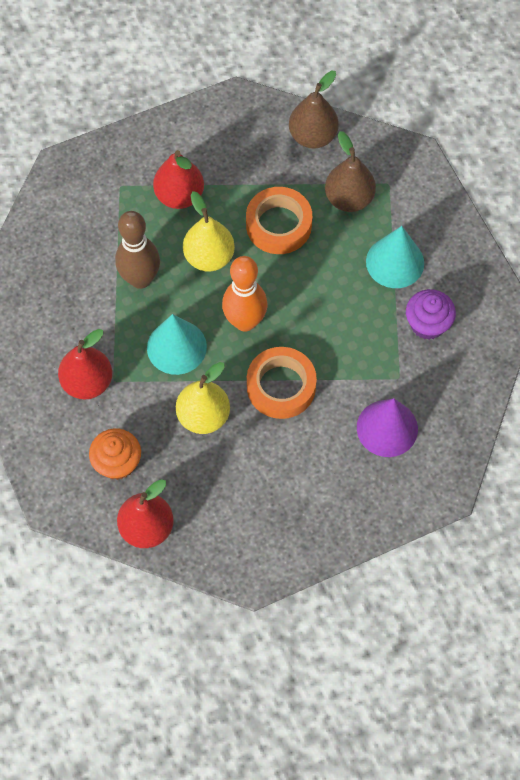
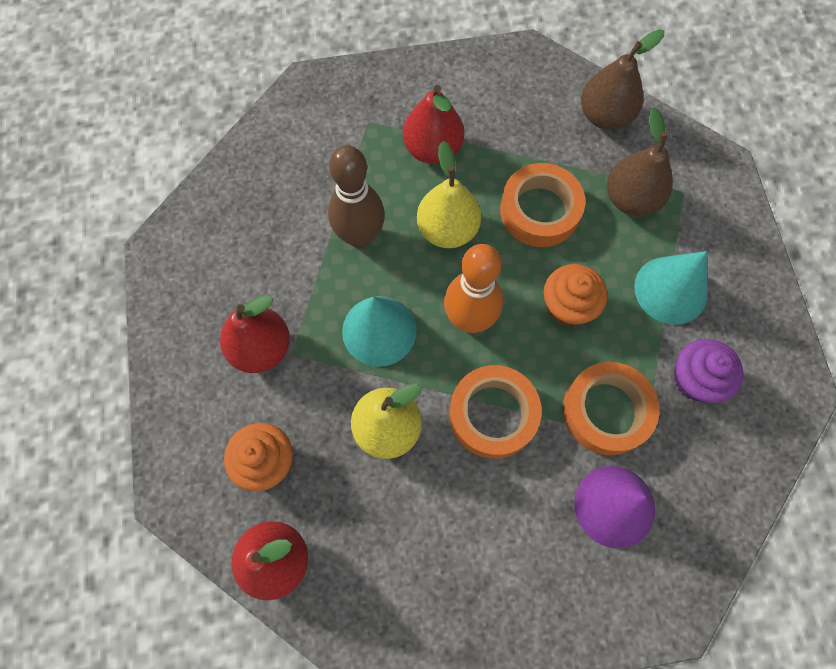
camera: 15 degrees right, 5 degrees up
(318, 293) = (568, 305): none -> orange cupcake
(366, 363) = (606, 411): none -> orange tape

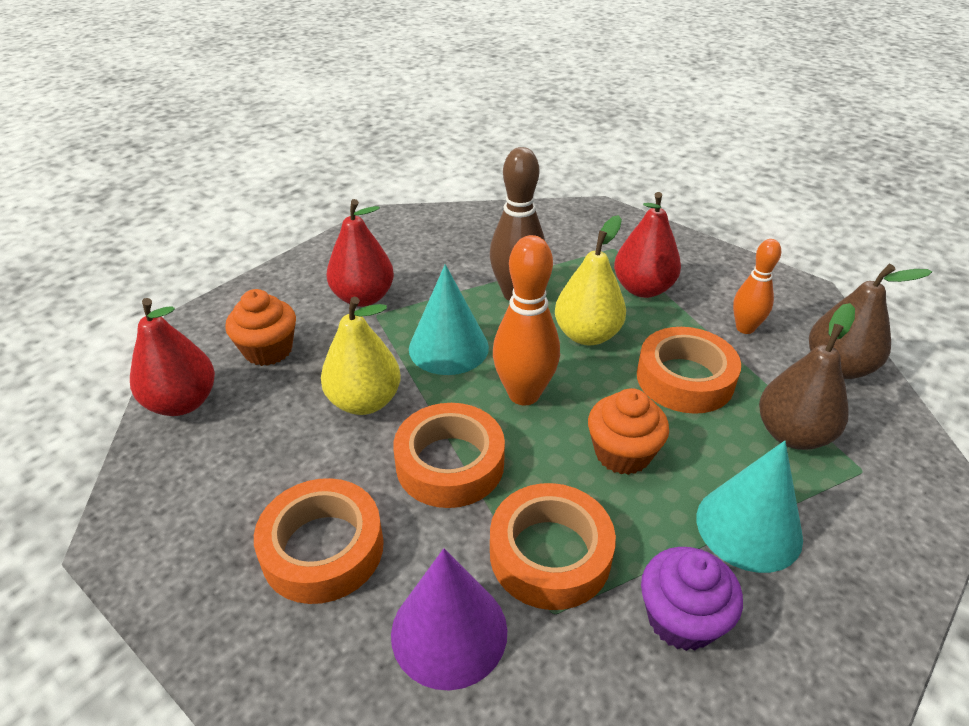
camera: 50 degrees right, 30 degrees down
(501, 540) = (323, 548): none -> orange tape
(527, 128) = (745, 328): none -> orange bowling pin

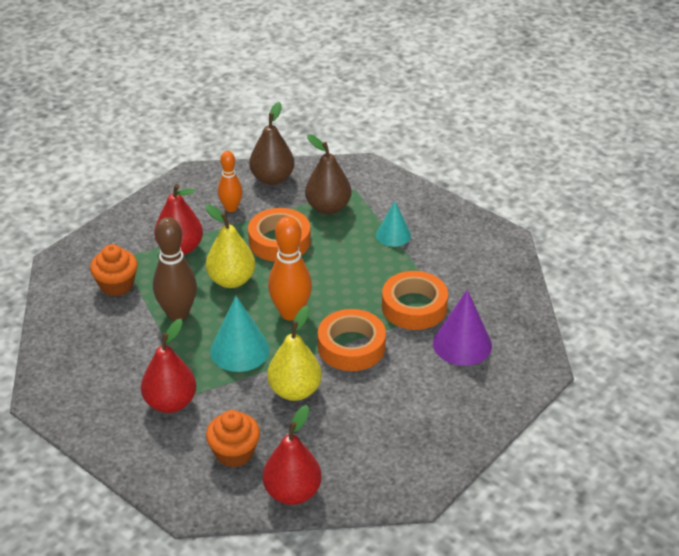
camera: 90 degrees left, 0 degrees up
(323, 548) = (416, 397): orange tape -> none
(622, 453) = (343, 274): orange cupcake -> orange cupcake (116, 285)
(681, 619) = (447, 265): purple cupcake -> none
(748, 527) = (393, 235): turquoise cone -> turquoise cone, size x0.65

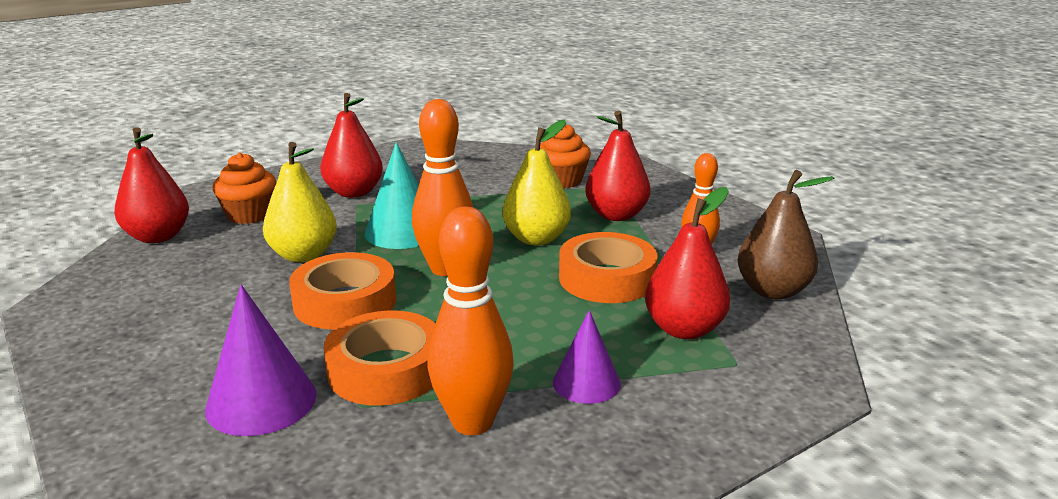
camera: 105 degrees right, 15 degrees down
(178, 314) = (492, 205): brown bowling pin -> none
(328, 207) = (684, 329): brown pear -> red pear
(393, 235) = (586, 382): turquoise cone -> purple cone
(442, 266) = (472, 422): none -> orange bowling pin

